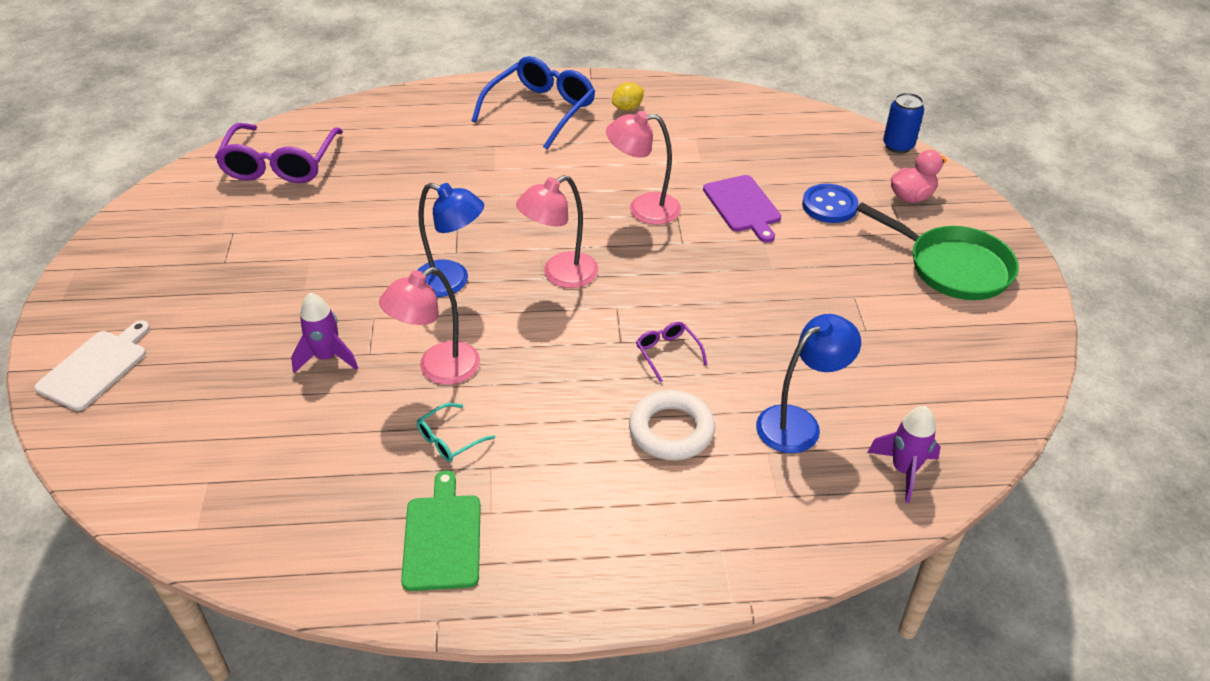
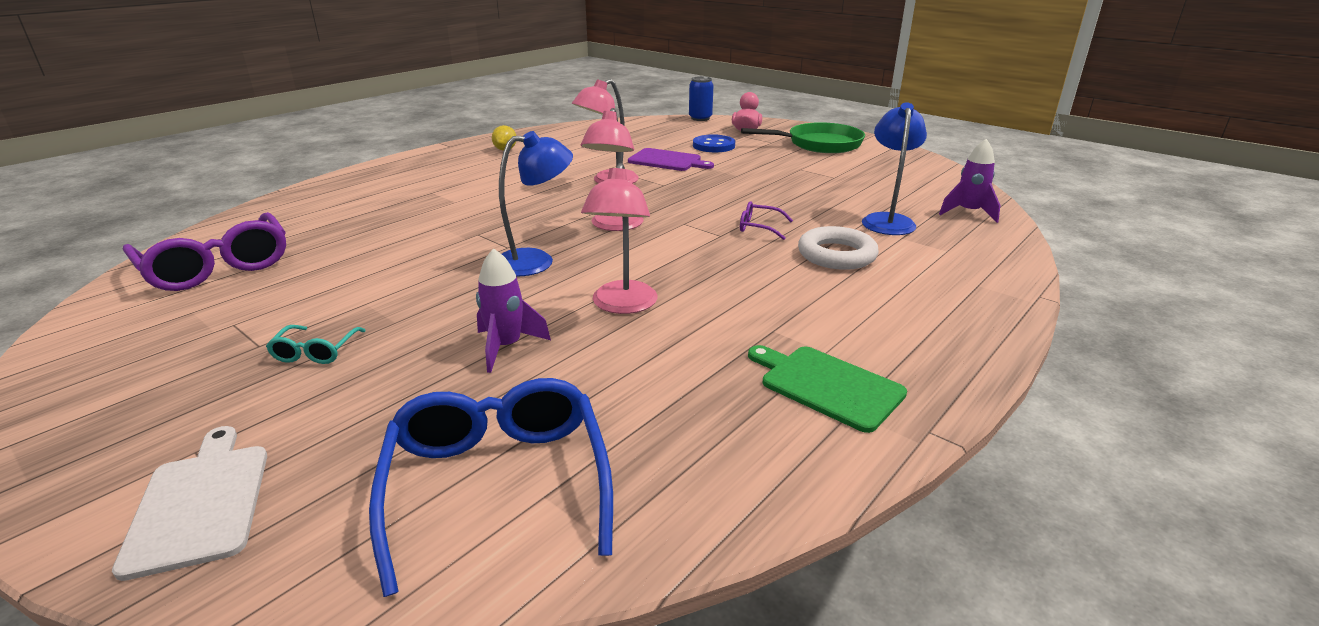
camera: 45 degrees left, 15 degrees down
(449, 440) = (713, 334): turquoise glasses -> turquoise glasses (315, 352)
(541, 110) = (438, 167): blue glasses -> blue glasses (498, 484)

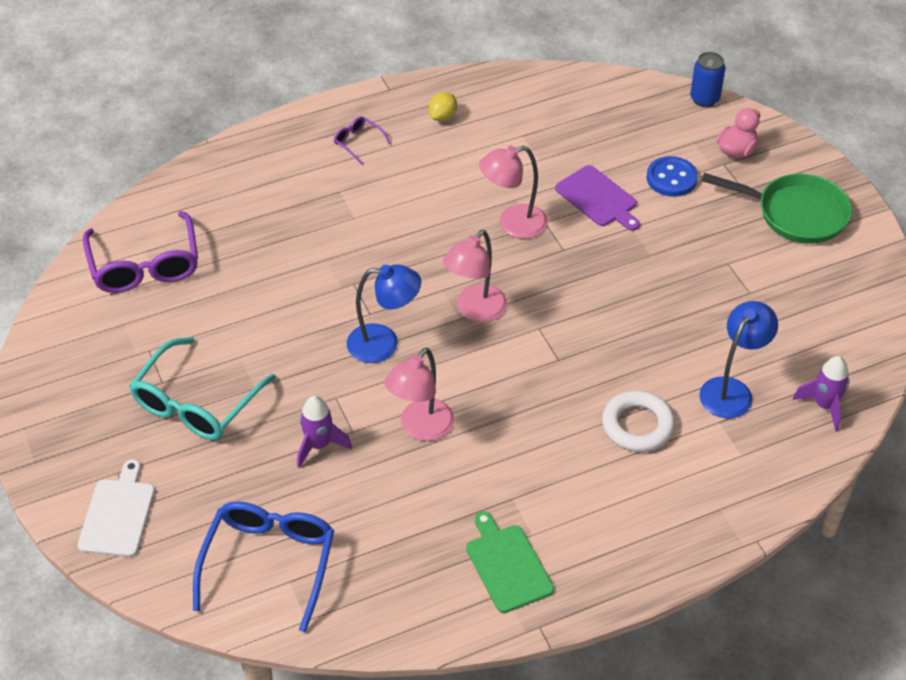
camera: 25 degrees right, 20 degrees up
(315, 352) = (196, 403): turquoise glasses -> turquoise glasses, size x2.20
(759, 227) = (602, 359): purple glasses -> purple glasses (358, 142)

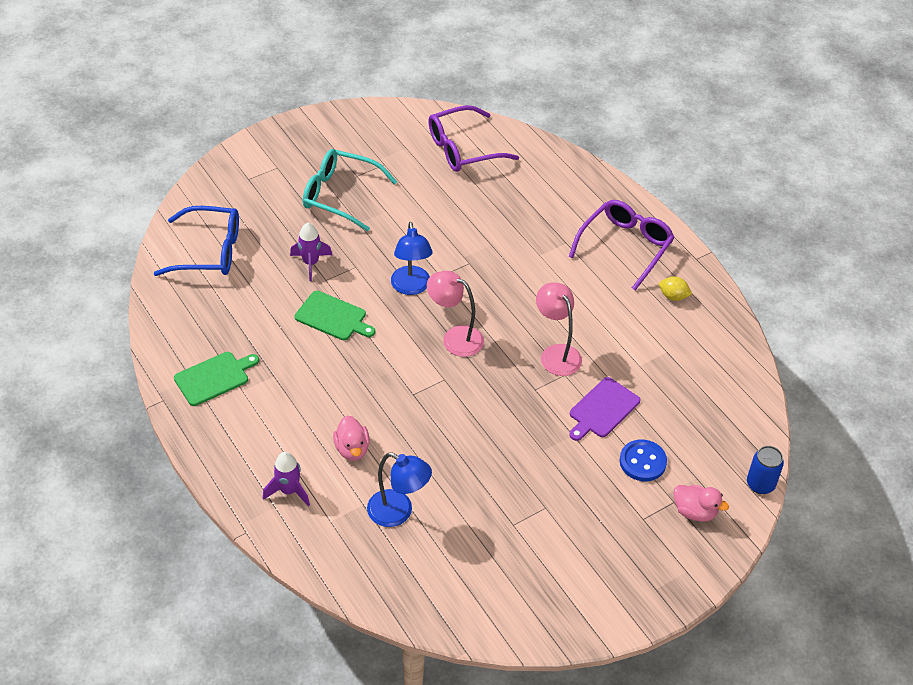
camera: 80 degrees right, 0 degrees up
(118, 514) = (243, 173): white cutting board -> none
(358, 142) = (625, 247): purple glasses -> purple glasses, size x2.20
(421, 428) = (333, 317): pink lamp -> green cutting board
(637, 425) = (352, 449): white ring -> pink duck
(796, 213) = (622, 561): green pan -> none
(824, 406) = (390, 581): purple rocket -> purple rocket (289, 491)

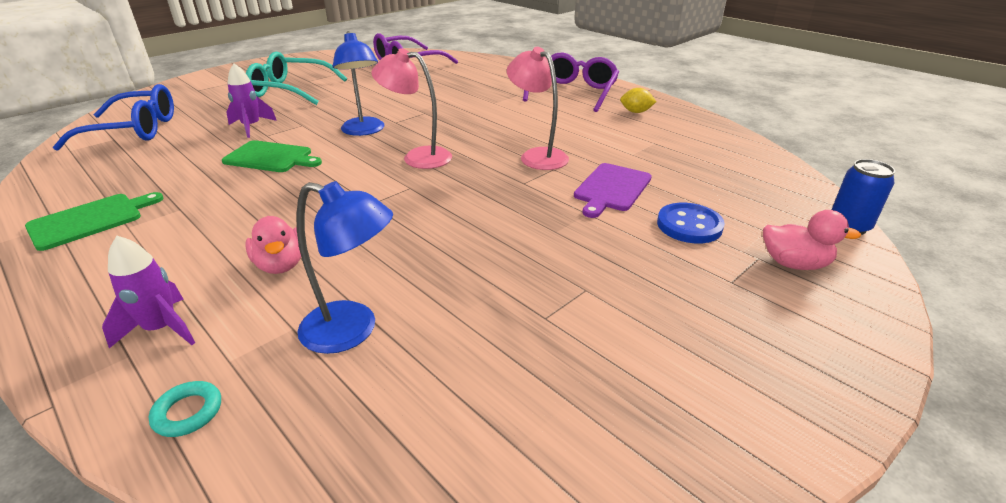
camera: 10 degrees left, 15 degrees down
(315, 549) = (188, 412): none -> turquoise ring

